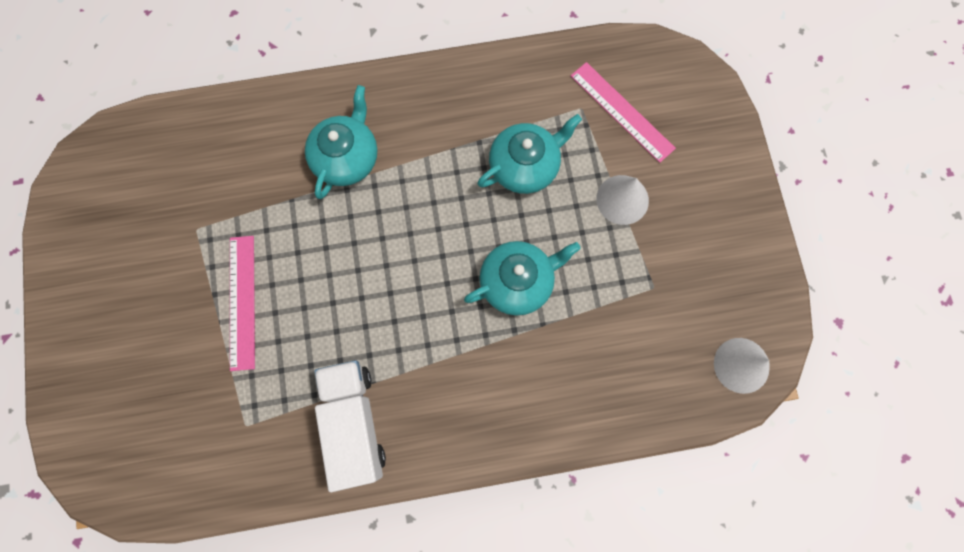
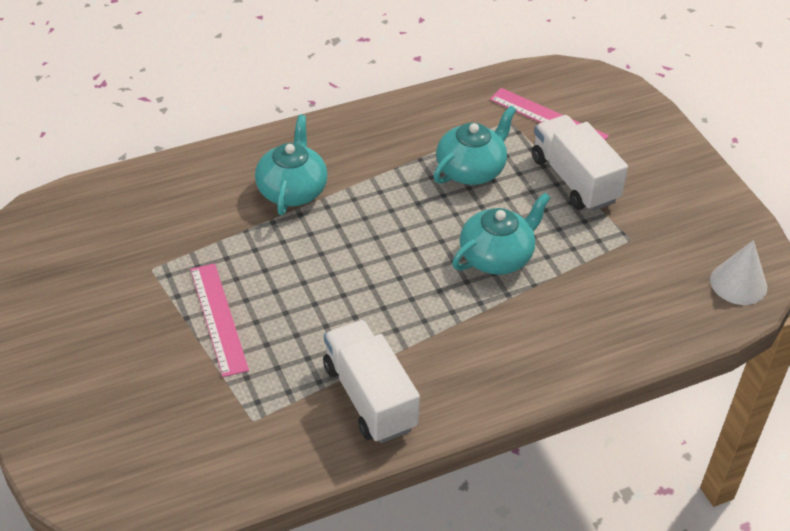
camera: 15 degrees left, 30 degrees down
(622, 199) = (574, 180): white cone -> white truck

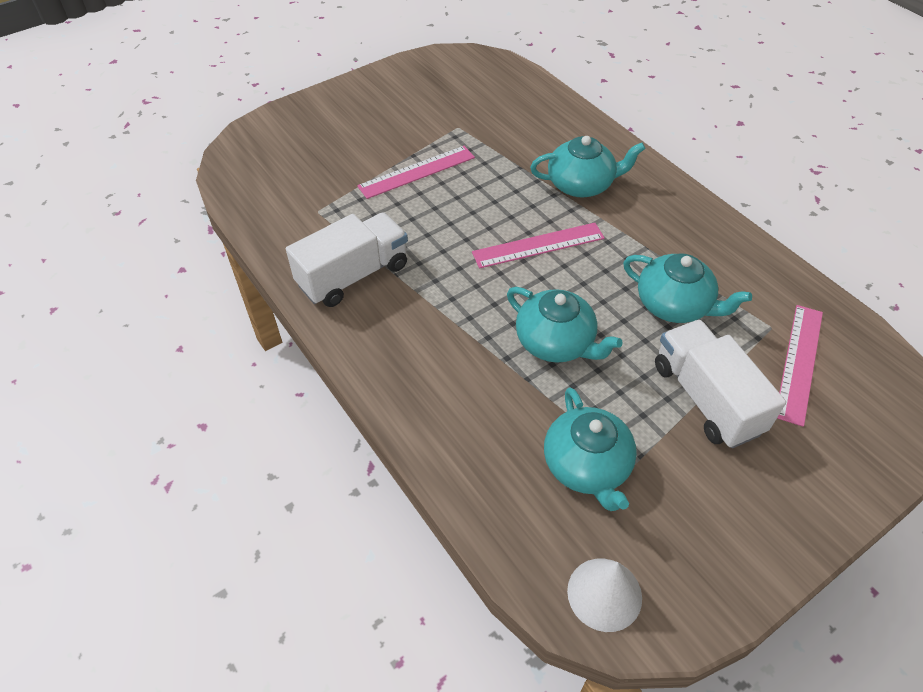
camera: 80 degrees right, 5 degrees up
(370, 241) = (538, 245): none -> pink ruler
(574, 180) = (706, 398): white truck -> white truck turned 75 degrees counterclockwise
(629, 267) = (587, 466): none -> turquoise teapot

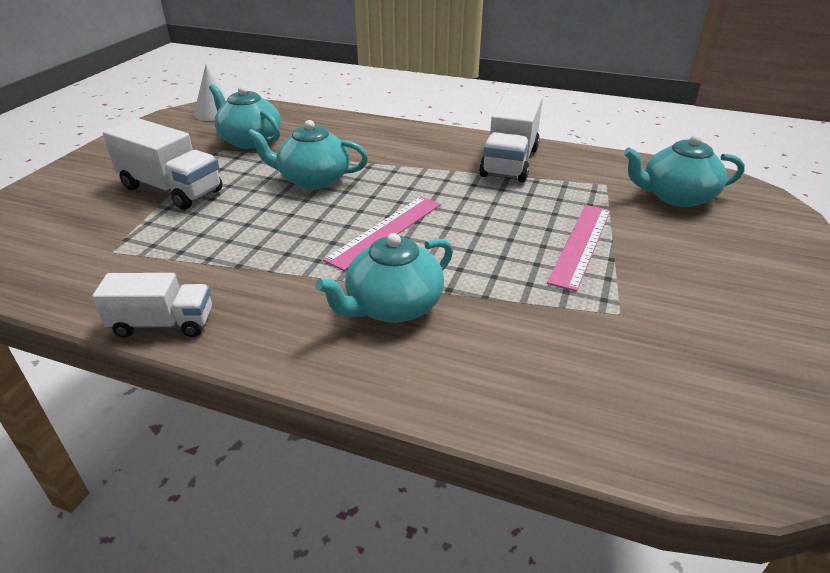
camera: 145 degrees right, 15 degrees down
(674, 305) = (219, 234): turquoise teapot -> turquoise teapot (676, 197)
(734, 235) = (163, 324): none -> white truck
(799, 362) = (82, 235): pink ruler -> none

